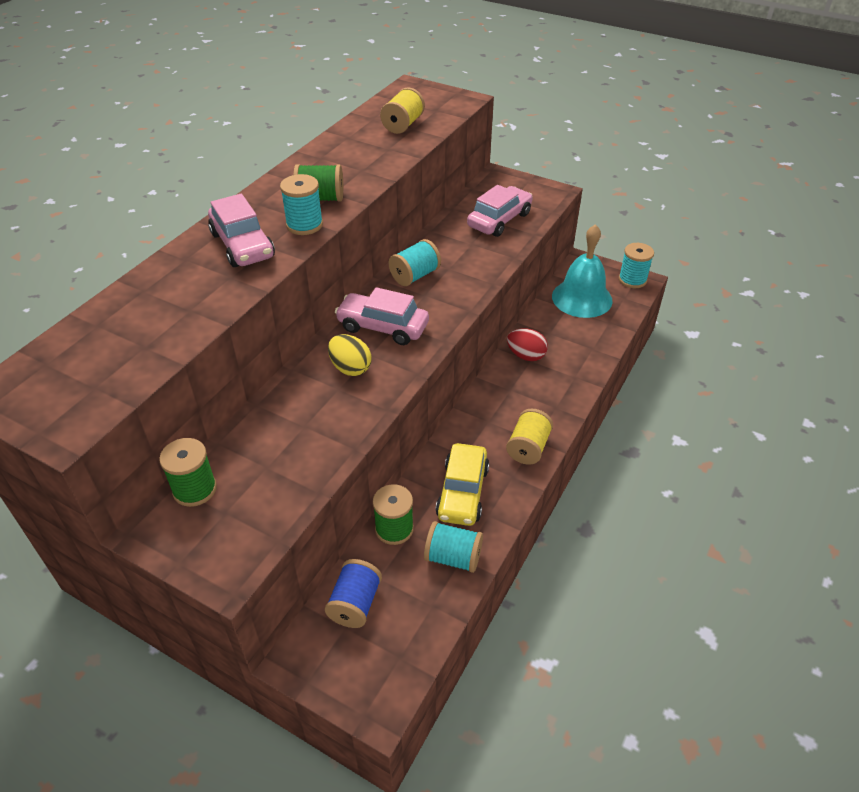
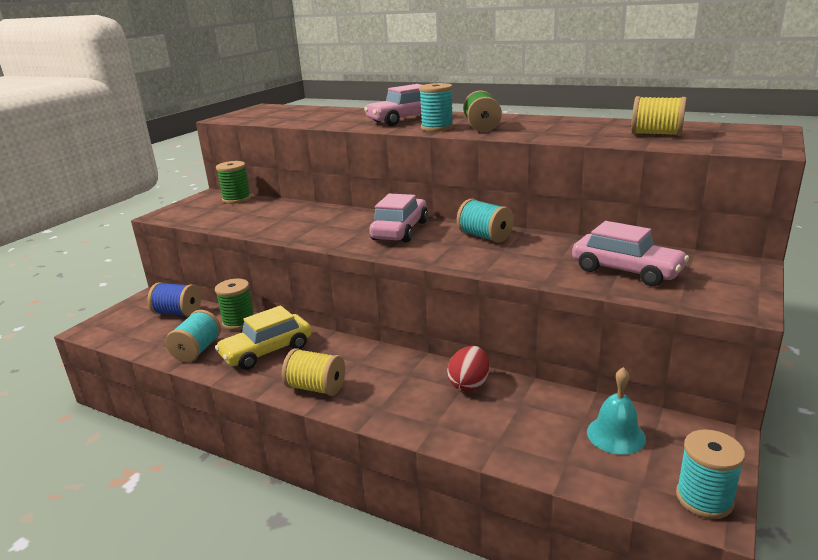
camera: 90 degrees right, 20 degrees down
(350, 368) = (345, 225): yellow egg -> none
(462, 492) = (267, 351): yellow car -> yellow car turned 45 degrees counterclockwise
(582, 298) = (616, 435): turquoise bell -> turquoise bell, size x0.59

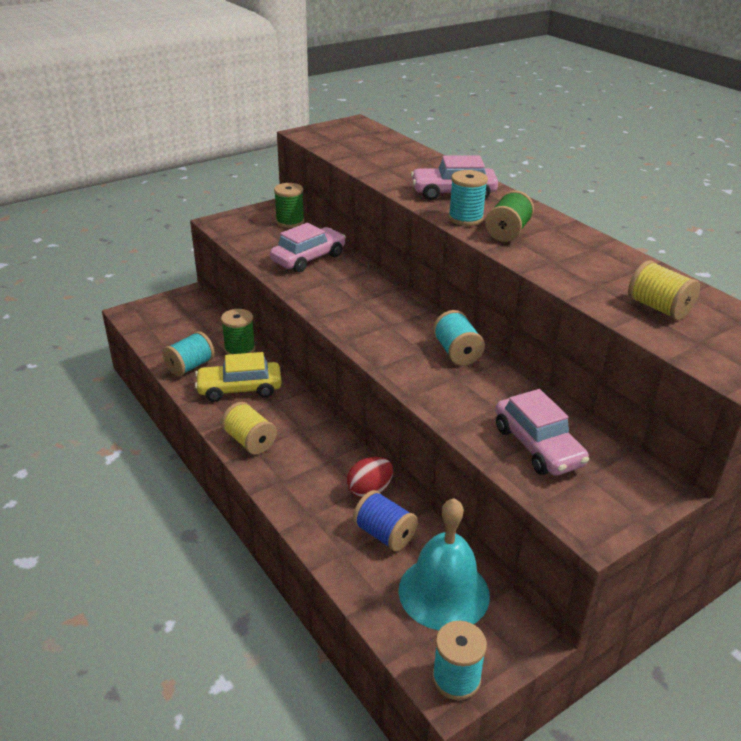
camera: 25 degrees right, 10 degrees up
(178, 313) = (201, 320): blue spool -> blue spool (384, 534)
(400, 231) = (390, 316): pink car -> pink car (308, 258)
(616, 435) = (444, 592): turquoise bell -> turquoise bell, size x1.70

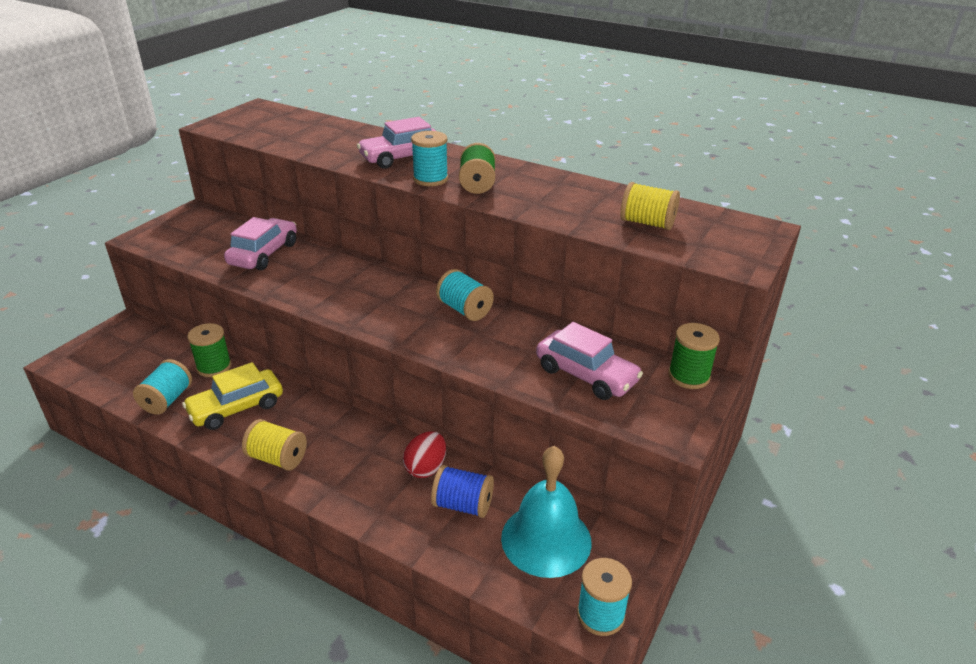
camera: 25 degrees left, 0 degrees up
(290, 222) = (221, 221): green spool -> green spool (688, 376)

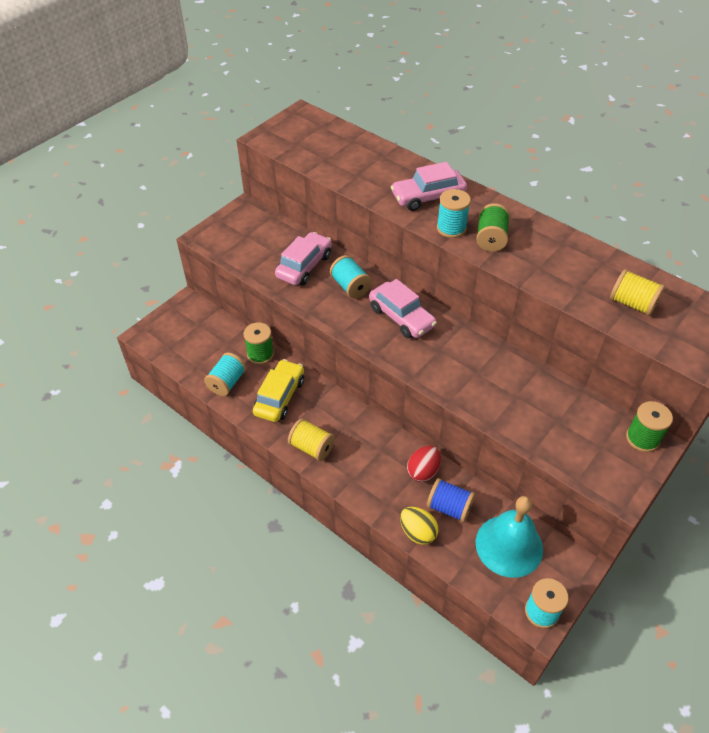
camera: 10 degrees right, 15 degrees up
(236, 408) = (279, 397): yellow car -> yellow car turned 135 degrees clockwise
(422, 539) = (417, 532): none -> yellow egg
(464, 310) = (467, 347): turquoise spool -> turquoise spool (350, 286)
(586, 375) = (559, 427): pink car -> pink car (401, 317)

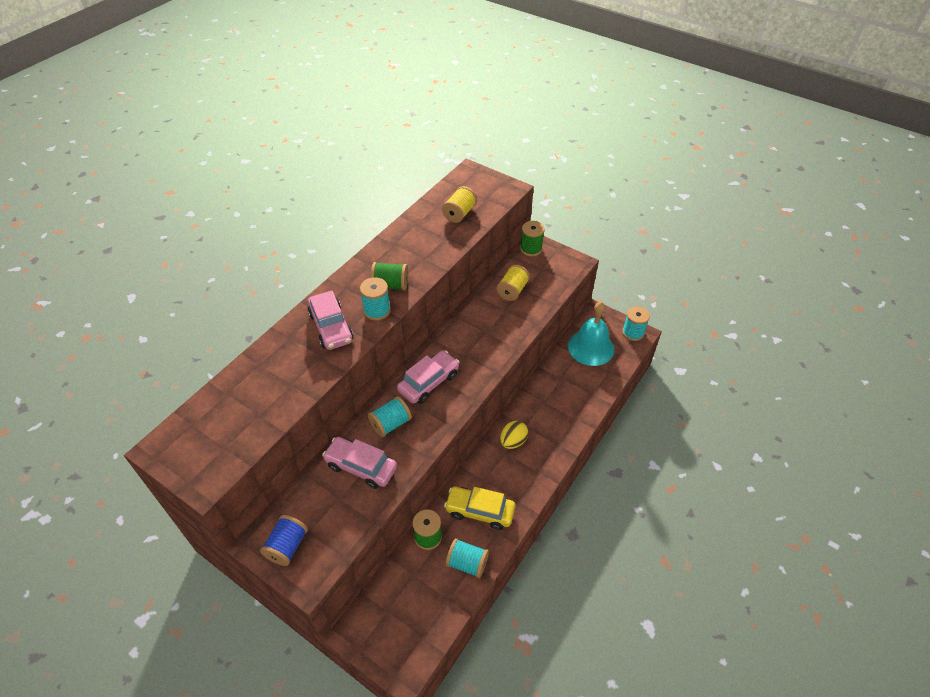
camera: 95 degrees left, 0 degrees up
(312, 447) = (532, 477): yellow spool -> yellow spool (512, 290)
(417, 532) = (594, 399): yellow egg -> yellow egg (513, 441)
(423, 471) = (540, 397): red egg -> none
(449, 507) = (569, 380): blue spool -> blue spool (287, 546)

